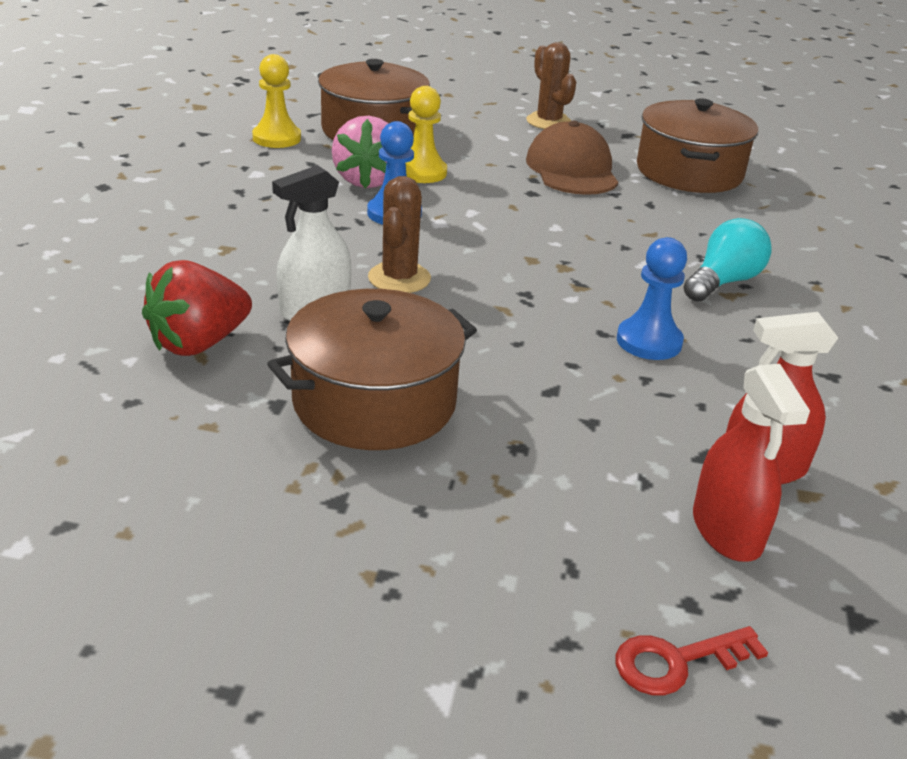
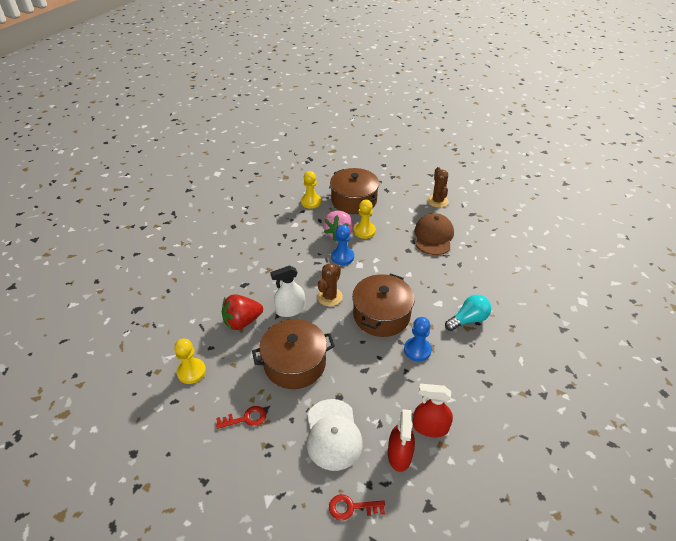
camera: 20 degrees right, 10 degrees up
(94, 456) = (191, 372): none -> yellow pawn
(294, 528) = (245, 418): none -> red key
(543, 520) = (333, 434): none -> white cap
(689, 172) = (489, 244): brown pot -> brown pot (381, 315)

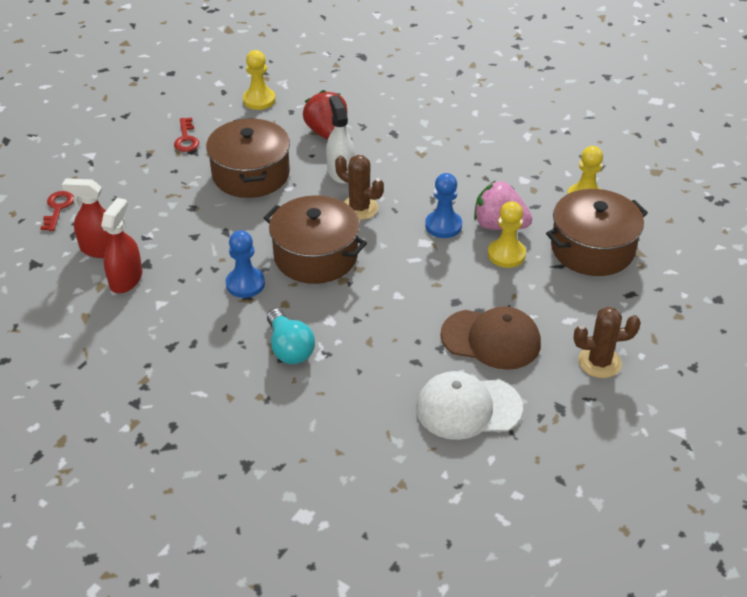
camera: 95 degrees right, 0 degrees up
(333, 434) = (145, 200): white cap -> white cap (468, 408)

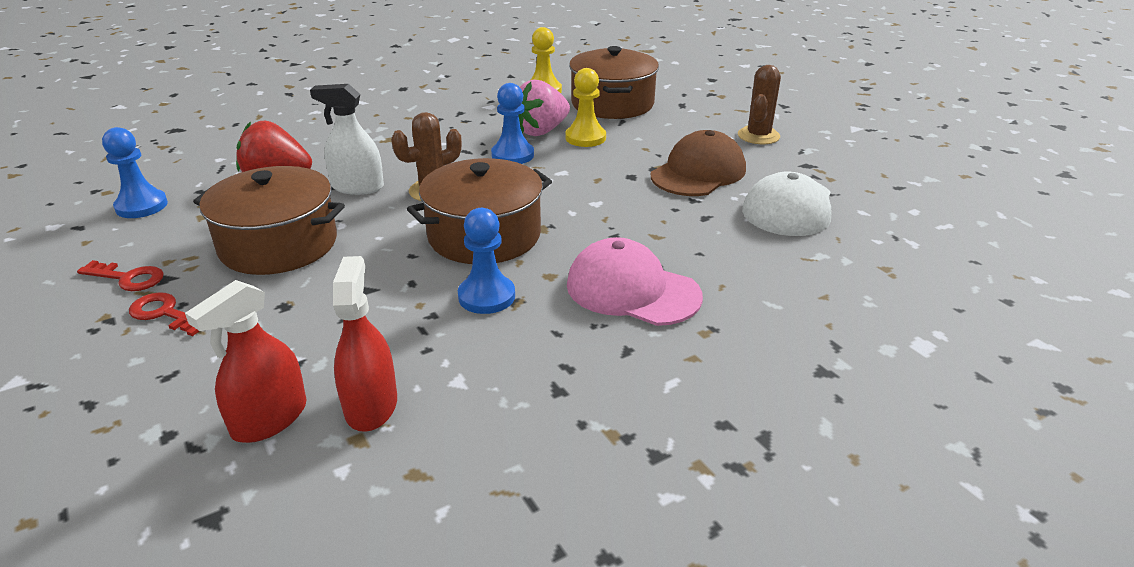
camera: 65 degrees left, 10 degrees down
(58, 208) = (99, 452): red key -> red key (165, 314)
(126, 279) = (371, 405): red spray bottle -> red spray bottle turned 45 degrees clockwise
(259, 100) = (141, 206): yellow pawn -> blue pawn
(289, 348) = (632, 290): turquoise light bulb -> pink cap

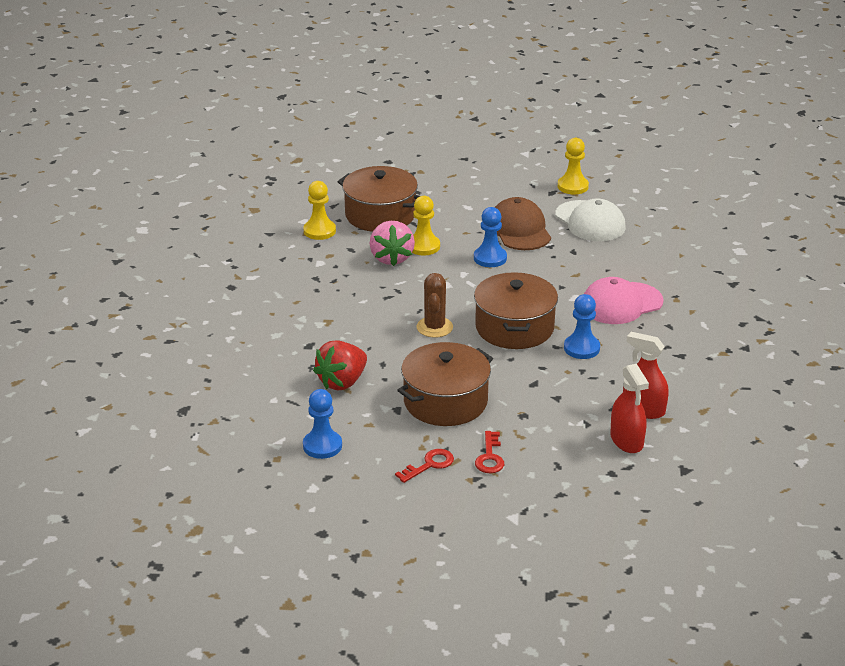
camera: 55 degrees left, 0 degrees up
(165, 314) = (490, 457): red key -> red key turned 60 degrees counterclockwise
(357, 187) = (395, 353): white spray bottle -> none
(512, 155) = (417, 282): blue pawn -> blue pawn (490, 258)
(758, 136) = (496, 188): brown cactus -> none
(842, 172) = (572, 186): none -> yellow pawn

